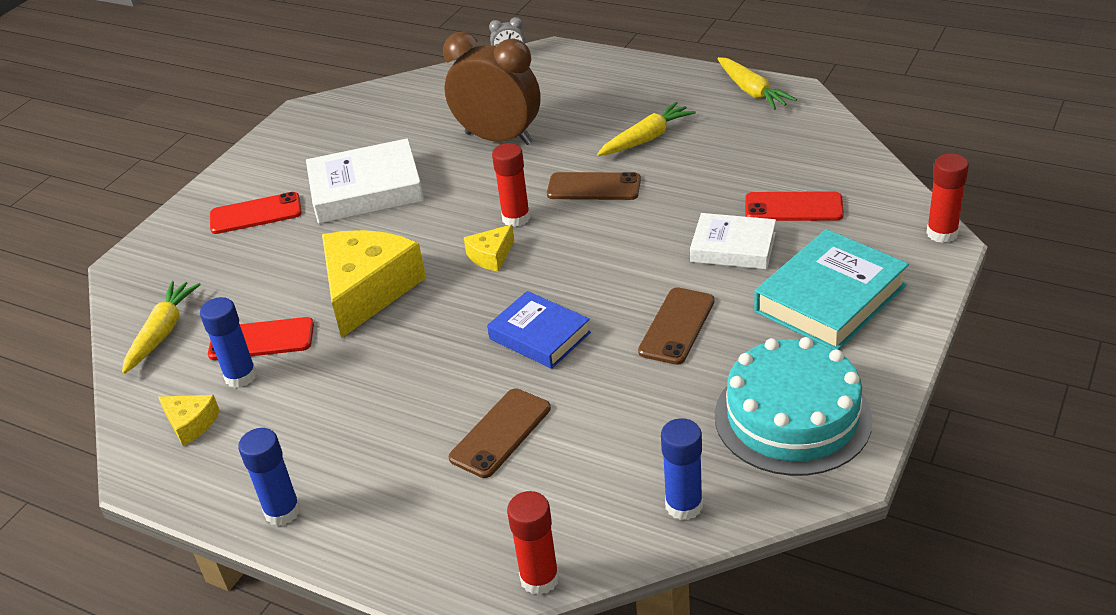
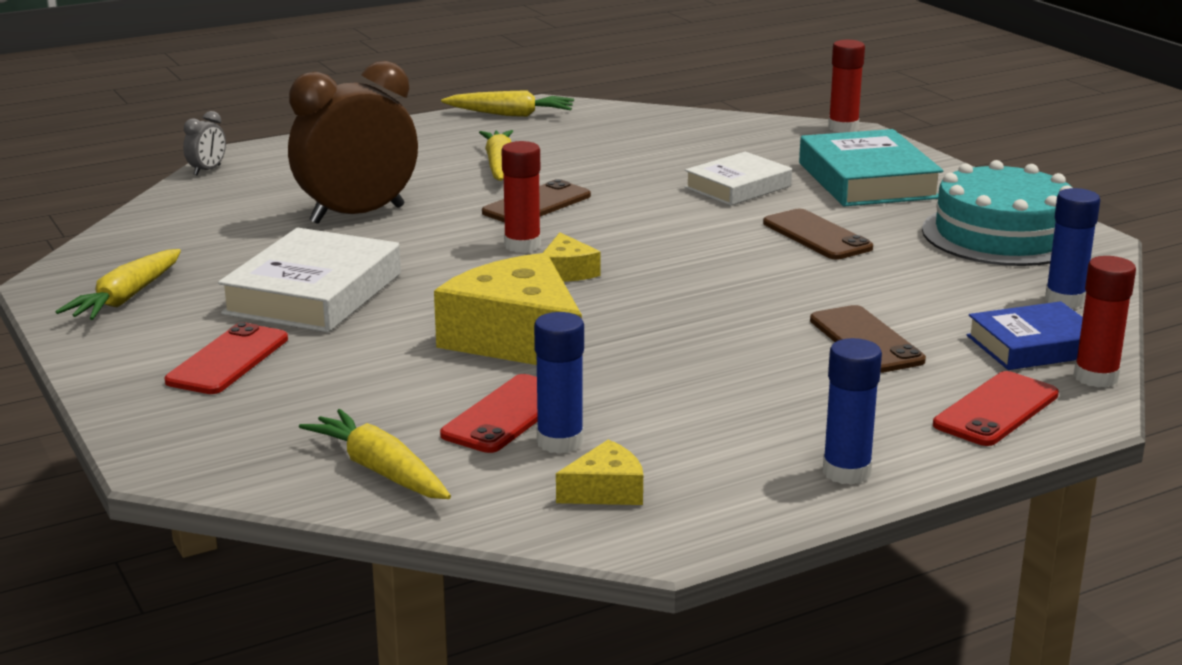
camera: 60 degrees left, 15 degrees down
(305, 141) = (126, 298): none -> yellow carrot
(540, 335) = (740, 287): blue book -> blue book (1034, 346)
(793, 207) = (719, 154): red phone -> red phone (996, 410)

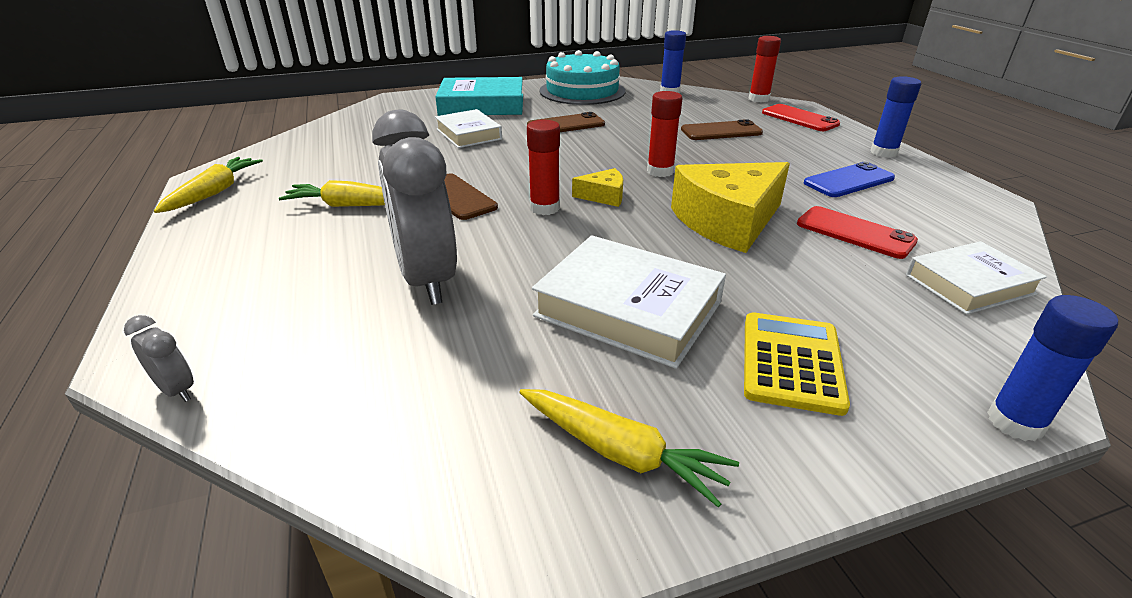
camera: 80 degrees left, 10 degrees up
(228, 360) = (791, 362): red phone -> yellow calculator
(357, 215) = (427, 279): brown clock -> grey clock
(380, 470) = (969, 284): yellow carrot -> white book
(560, 442) = (887, 218): blue glue stick -> blue glue stick (1015, 422)
(605, 491) = (945, 210): yellow cheese -> none
(692, 428) = (849, 181): none -> blue phone
(843, 128) = (383, 99): red glue stick -> red glue stick (660, 171)
(1034, 346) = (725, 103): blue book -> none

